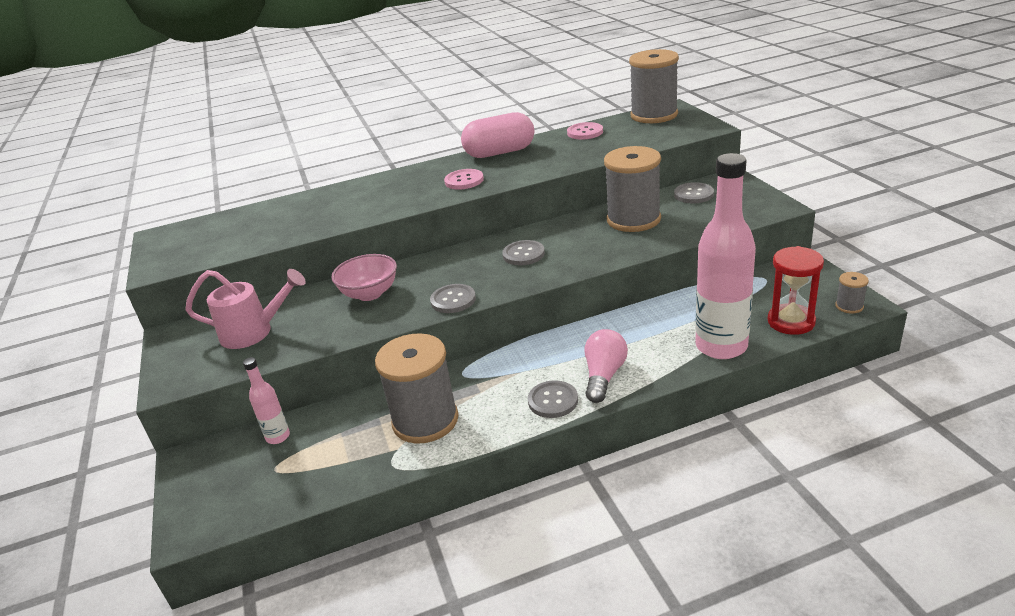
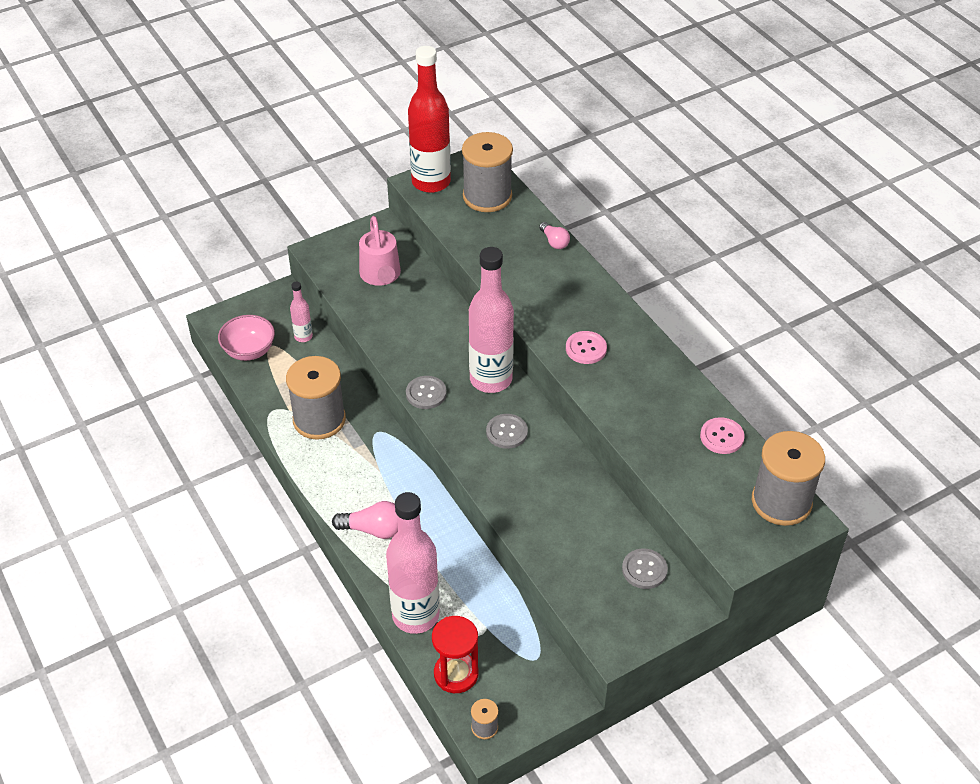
camera: 75 degrees right, 15 degrees up
(164, 260) = (431, 182): none -> red bottle
(316, 195) = (554, 242): none -> pink light bulb
(370, 293) = (437, 334): pink bowl -> pink bowl (249, 351)
(450, 263) = (491, 379): none -> pink bottle
(500, 152) = (660, 366): pink capsule -> none
(553, 400) = (341, 497): grey button -> none
(633, 219) = (581, 516): grey spool -> grey spool (487, 196)

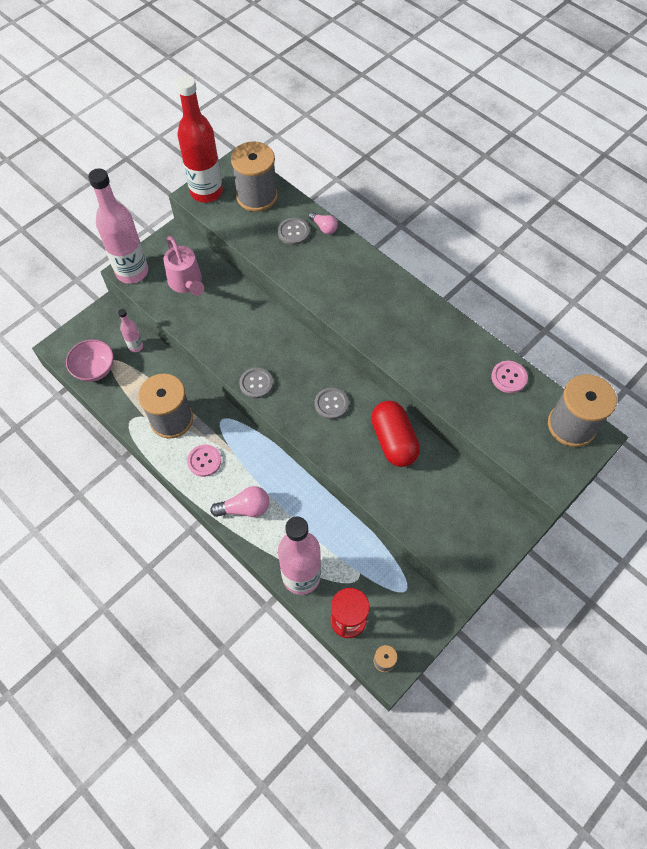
camera: 15 degrees left, 15 degrees up
(491, 379) = (304, 358): pink bottle -> pink bottle (132, 272)
(568, 485) = (393, 441): none -> red capsule
(586, 348) = (379, 321): pink button -> pink button (204, 461)
(644, 570) = (474, 501): grey button -> grey button (293, 232)

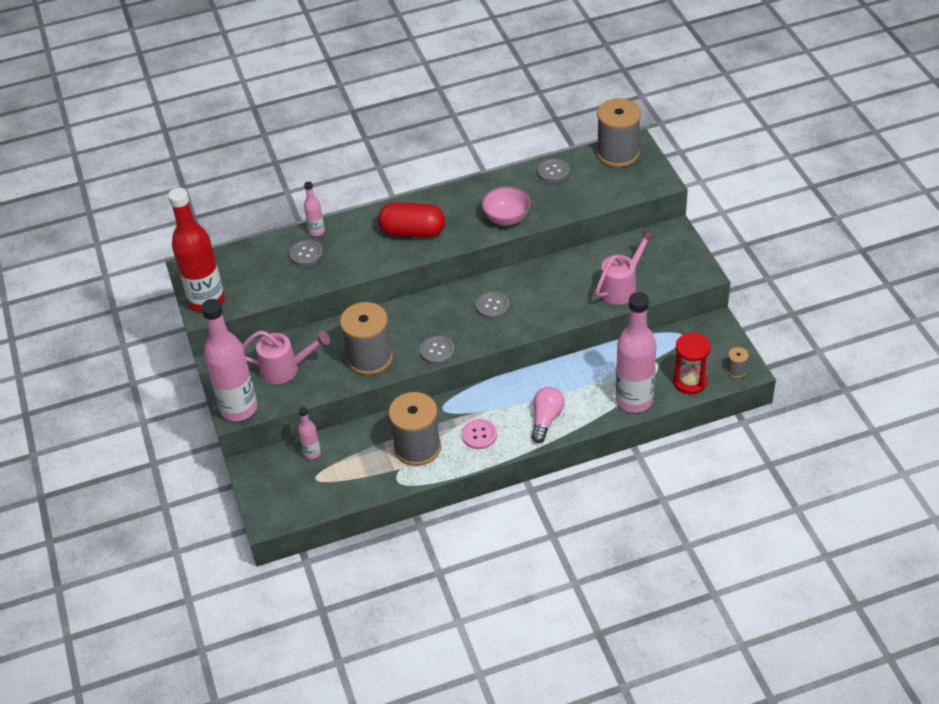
camera: 60 degrees left, 15 degrees down
(95, 369) = (317, 495): pink bowl -> pink bowl (506, 218)
(257, 196) = (242, 266): grey spool -> grey spool (369, 358)
(324, 227) = (317, 231): pink light bulb -> pink bottle
(393, 441) = (554, 277): red capsule -> red capsule (413, 232)
(412, 506) = (621, 287): none -> pink watering can
(509, 377) = (553, 171): pink button -> grey button

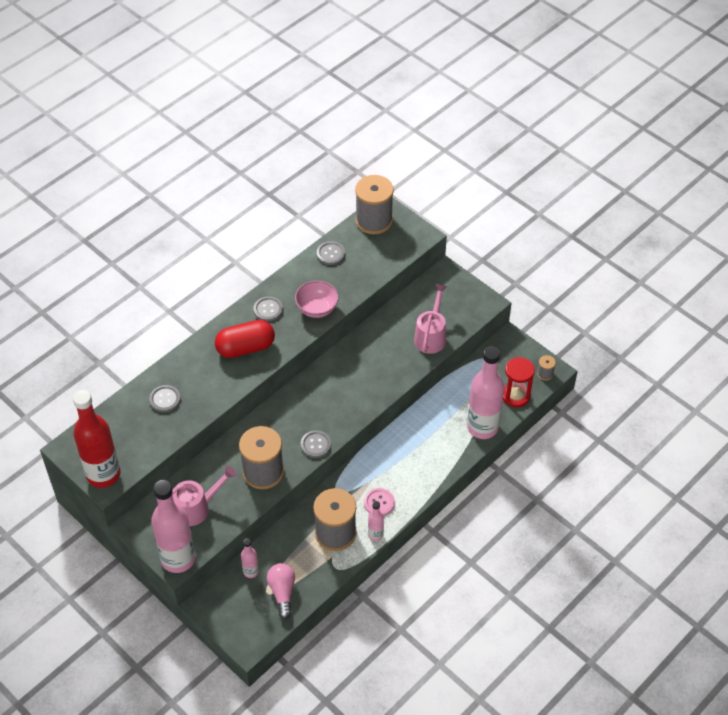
camera: 30 degrees left, 5 degrees up
(317, 231) = (161, 375): pink bottle -> pink bottle (375, 535)
(492, 306) = (338, 388): grey button -> grey button (268, 310)
(546, 419) = (424, 469): pink light bulb -> pink light bulb (282, 592)

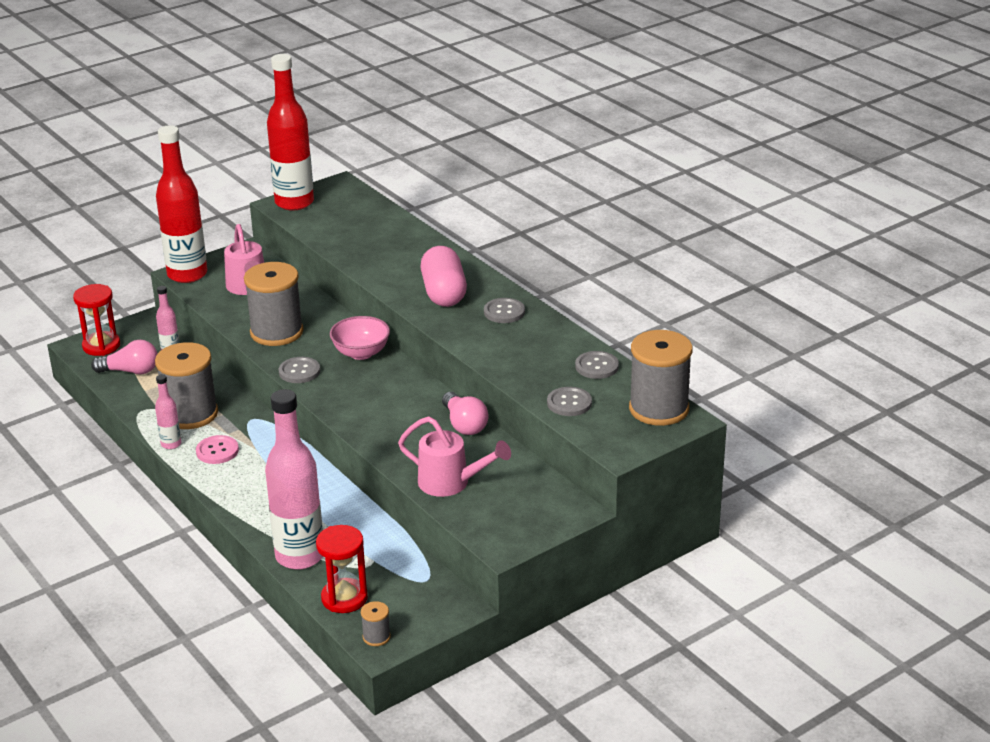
camera: 100 degrees right, 20 degrees down
(165, 399) = (383, 239): grey button -> grey button (569, 403)
(178, 559) = (187, 274): pink bottle -> red bottle
(245, 348) = (444, 293): red capsule -> pink capsule
(247, 627) = (101, 346): none -> red hourglass
(317, 309) = (495, 349): pink bowl -> pink bowl (361, 353)
(366, 338) = (464, 424): none -> pink light bulb

